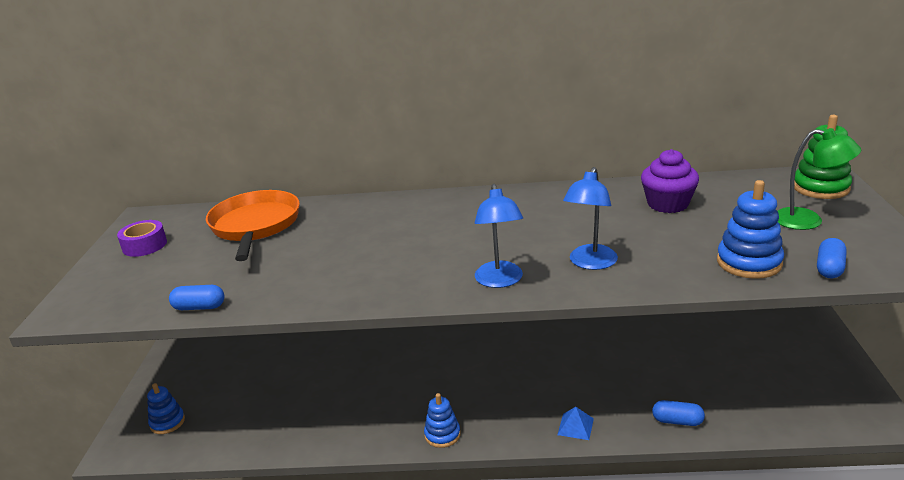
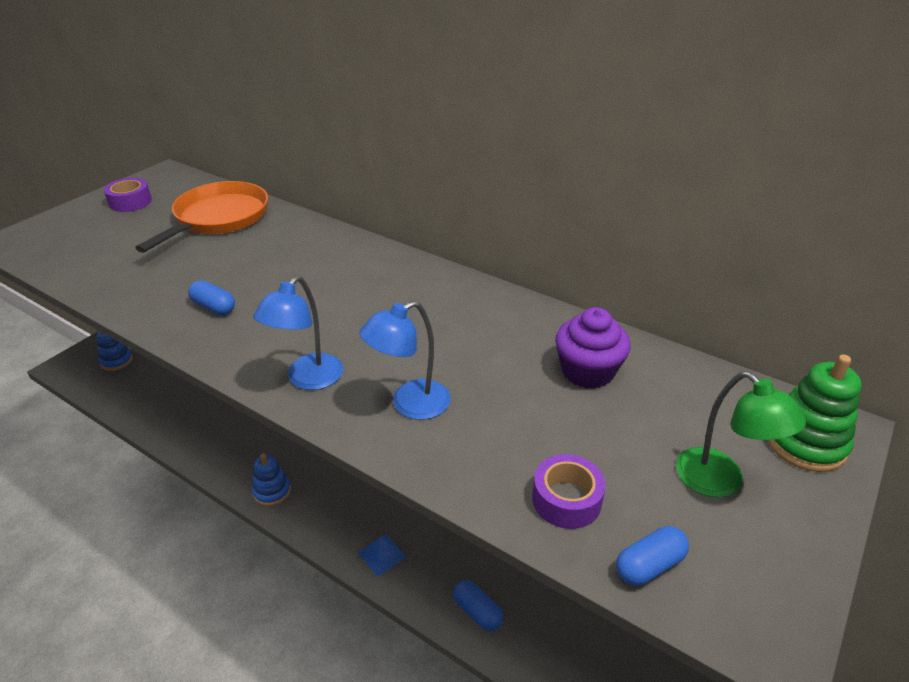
camera: 30 degrees right, 10 degrees up
(199, 307) = (83, 282): blue capsule -> blue capsule (214, 307)
(749, 262) = (566, 500): blue stacking toy -> purple tape

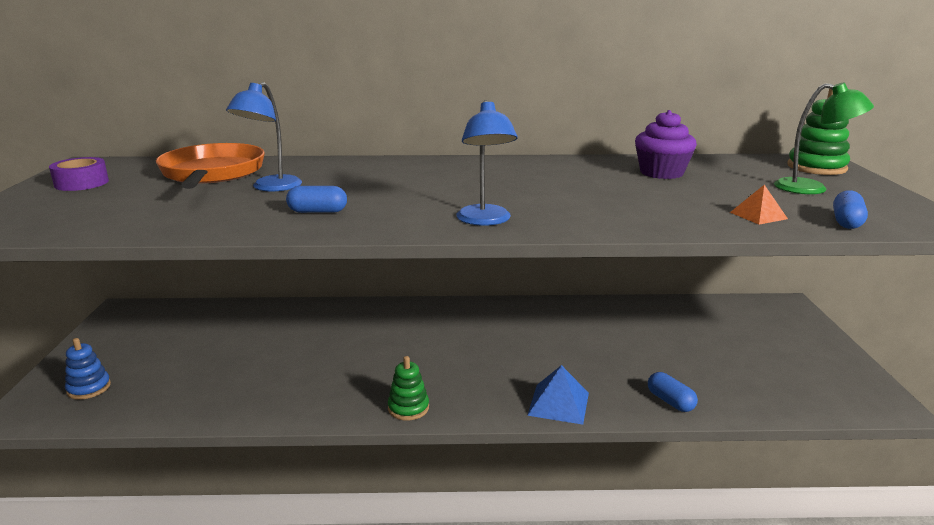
camera: 35 degrees left, 15 degrees down
(272, 491) = (408, 408): blue stacking toy -> green stacking toy
(381, 554) = (558, 403): blue pyramid -> blue pyramid, size x1.54
(410, 404) = (585, 211): blue lamp -> blue lamp (271, 187)
(477, 612) = (670, 401): blue capsule -> blue capsule turned 45 degrees clockwise
(566, 500) = (758, 215): purple tape -> orange pyramid

